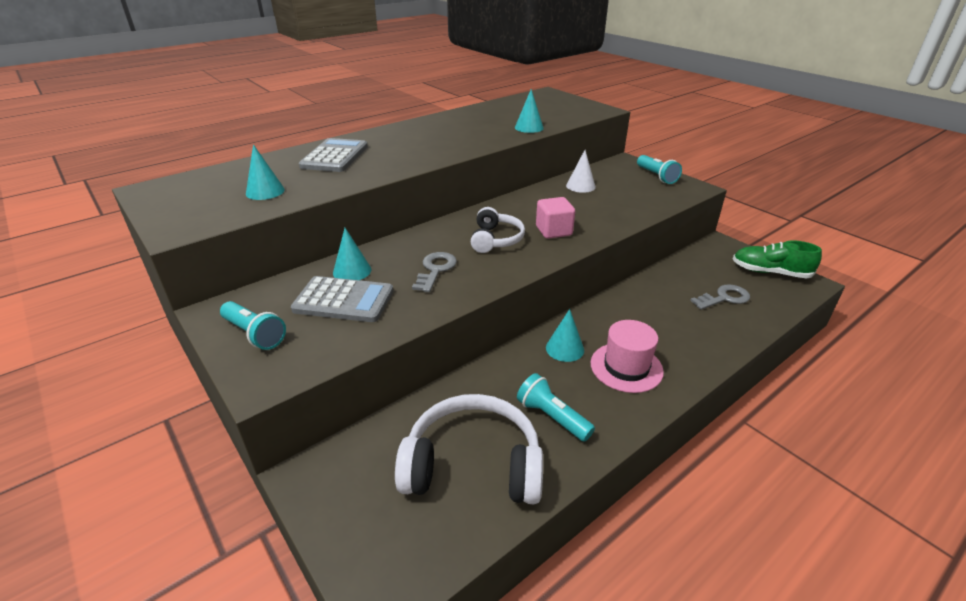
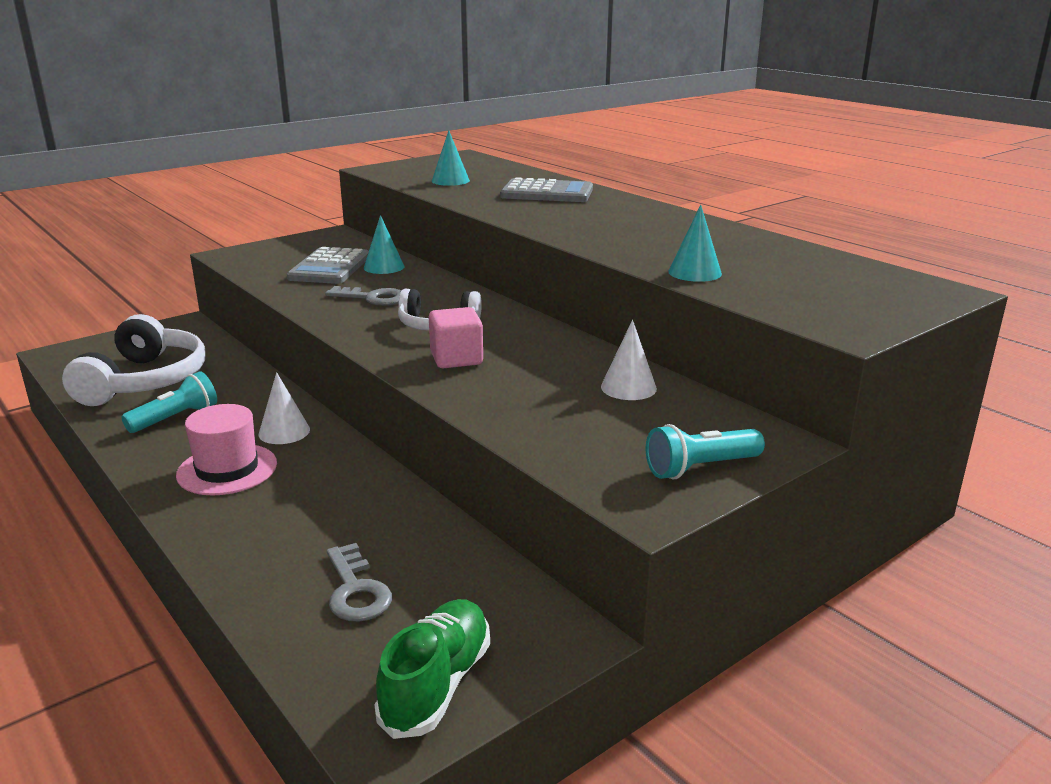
camera: 90 degrees right, 10 degrees down
(254, 334) = (293, 246): turquoise flashlight -> none
(565, 348) = (284, 431): turquoise cone -> white cone

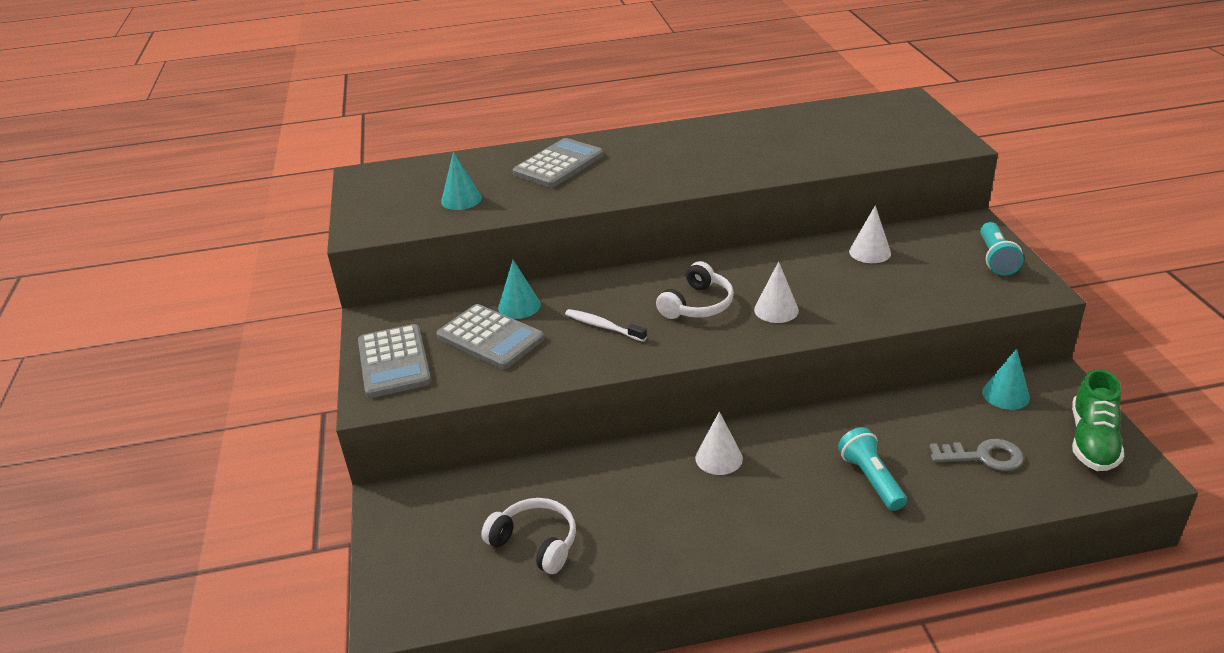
camera: 60 degrees left, 10 degrees up
(145, 381) = (536, 543): white headphones -> white headphones, size x0.60
(176, 418) = (646, 526): turquoise flashlight -> turquoise flashlight (871, 479)
(227, 469) = (772, 501): pink hat -> none
(279, 249) = (394, 362): none -> grey calculator
(372, 298) = (603, 326): grey key -> white toothbrush
(437, 684) = (1092, 441): green shoe -> green shoe turned 120 degrees counterclockwise
(456, 359) = (776, 310): pink cube -> white cone
(694, 272) = (821, 159): turquoise cone -> turquoise cone (1005, 394)

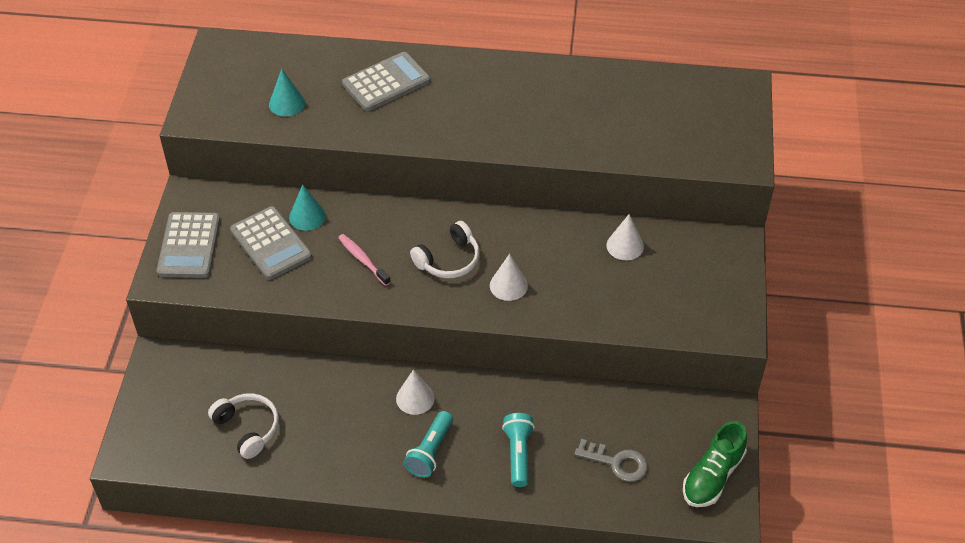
camera: 15 degrees right, 15 degrees up
(603, 326) = (363, 259): white toothbrush -> pink toothbrush
(995, 259) = (726, 287): turquoise flashlight -> turquoise flashlight (430, 451)
(1005, 394) = (675, 412): turquoise cone -> none

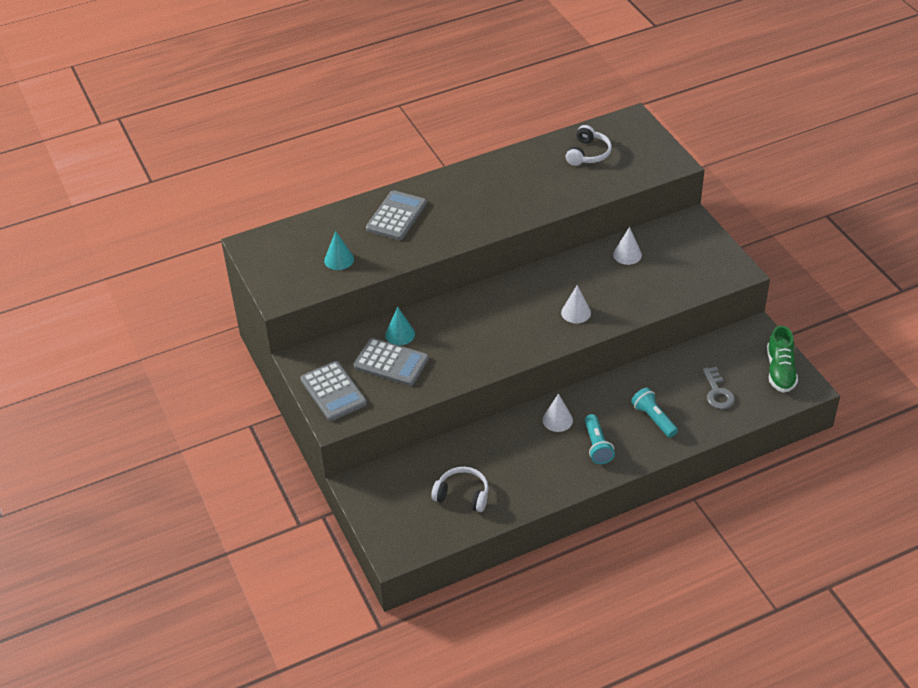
camera: 30 degrees left, 5 degrees down
(363, 259) = (464, 342): pink toothbrush -> none
(449, 260) = (522, 316): white headphones -> white headphones (588, 154)
(617, 462) = (717, 392): grey key -> grey key turned 90 degrees clockwise

